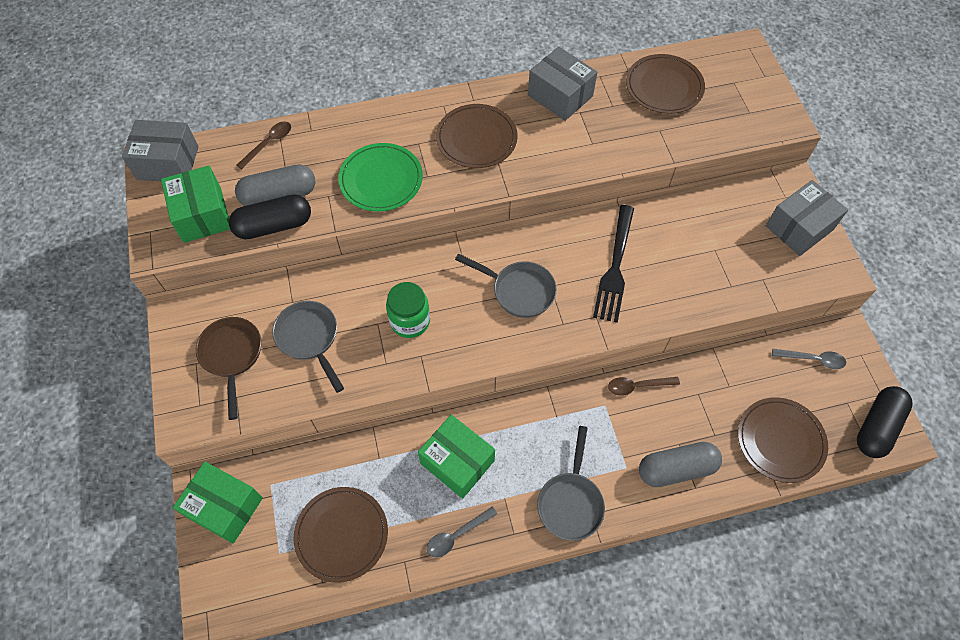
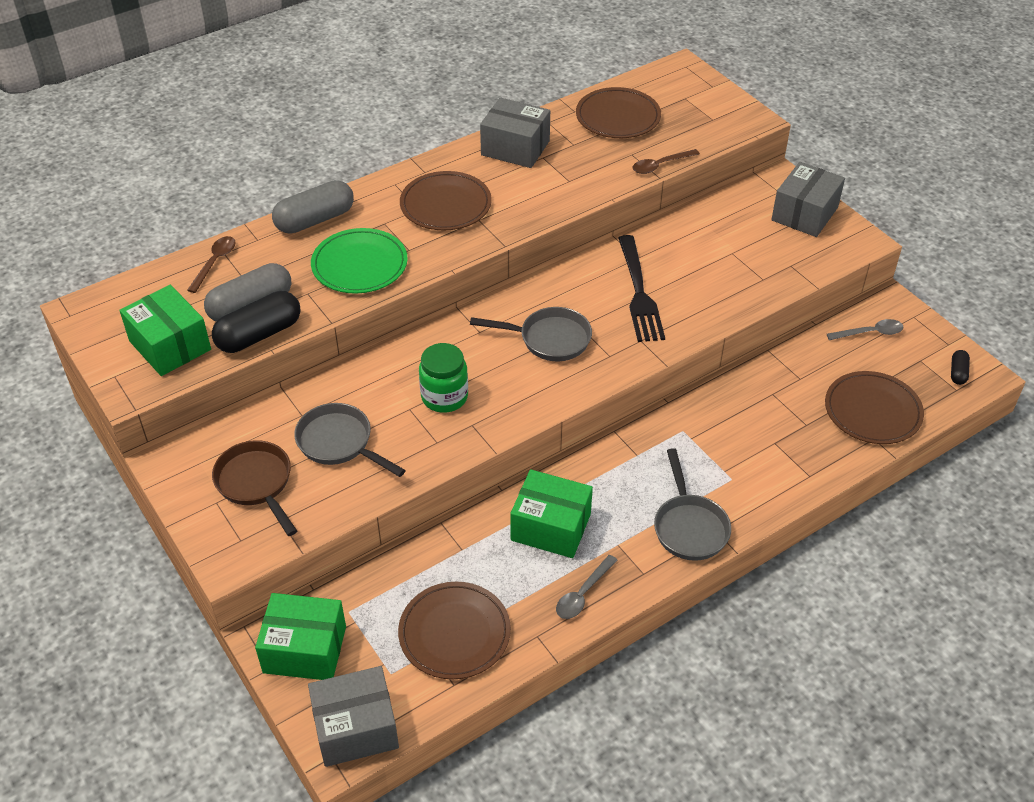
camera: 20 degrees left, 15 degrees down
(168, 163) = (103, 308): grey box -> grey box (356, 728)
(637, 386) = (708, 404): brown spoon -> brown spoon (660, 165)
(676, 469) = (782, 465): grey capsule -> grey capsule (315, 220)
(877, 427) = (958, 373): black capsule -> black capsule, size x0.49

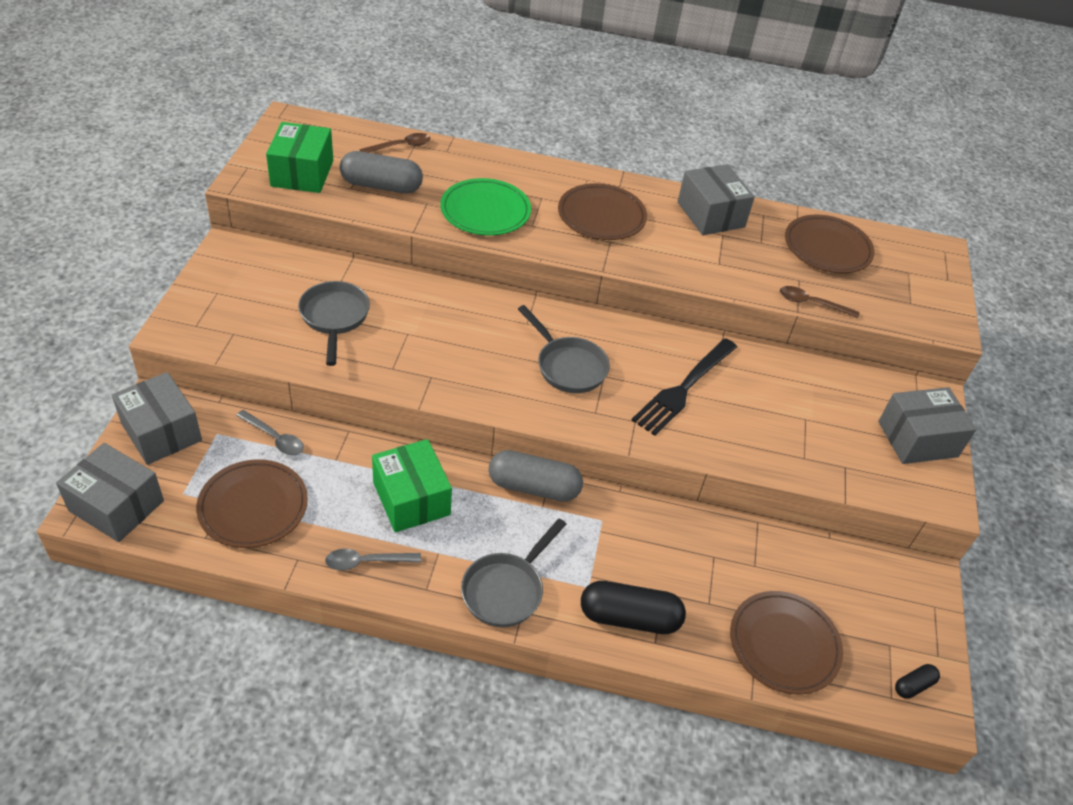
camera: 40 degrees right, 0 degrees up
(256, 484) = (253, 301): brown pan -> none
(259, 335) = (360, 206): black capsule -> black capsule (629, 618)
(305, 649) = (161, 432): green box -> grey box
(315, 220) = (500, 164): grey capsule -> grey capsule (534, 487)
(444, 397) = (440, 345): green jar -> none
(870, 333) = (871, 584): grey spoon -> grey spoon (275, 438)

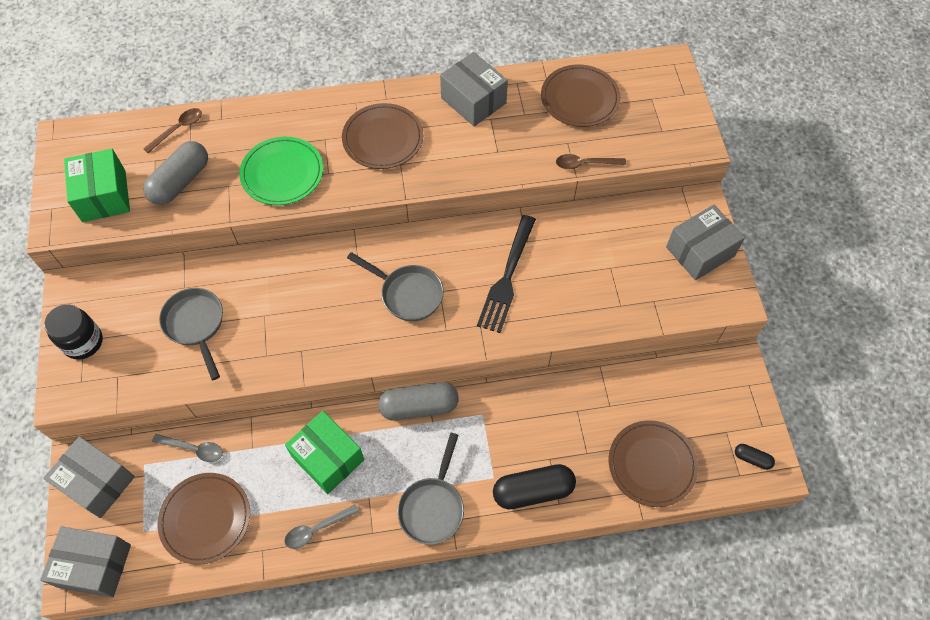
camera: 15 degrees left, 15 degrees up
(216, 294) = (83, 342): none -> black jar
(381, 186) = (180, 182): grey capsule -> grey capsule turned 45 degrees counterclockwise
(913, 685) = (752, 459): black capsule -> black capsule turned 75 degrees clockwise

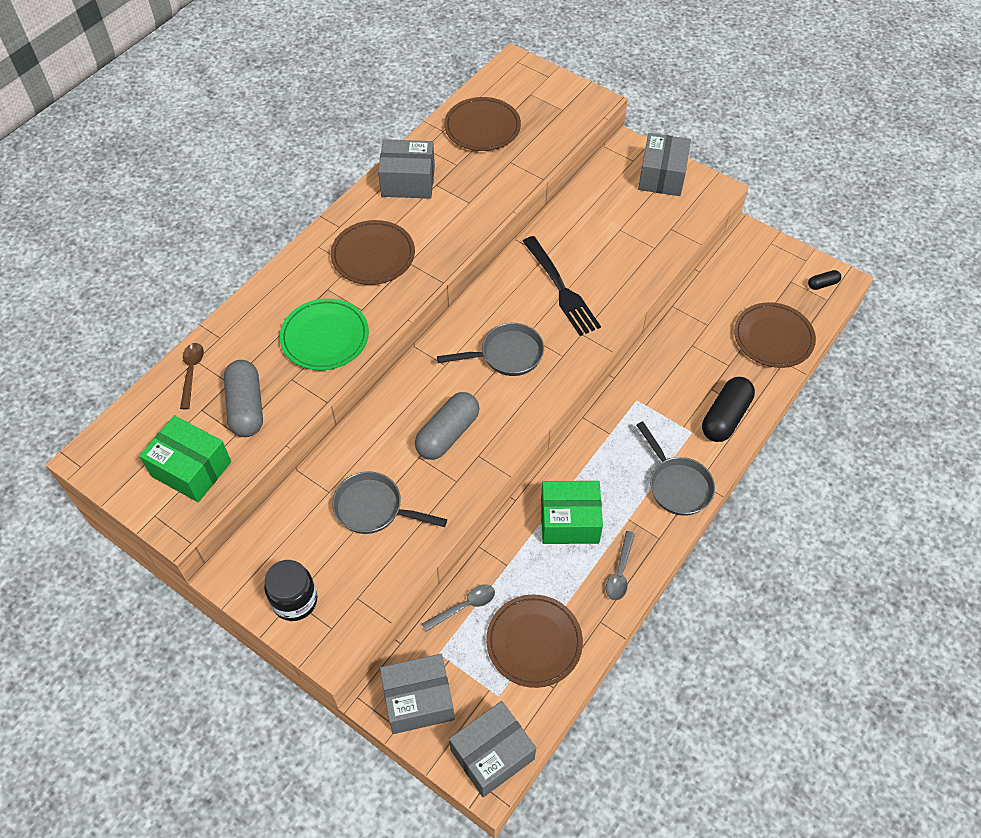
camera: 45 degrees left, 5 degrees down
(419, 406) = (589, 432): grey capsule -> grey capsule (448, 434)
(585, 164) = (539, 167): brown spoon -> none

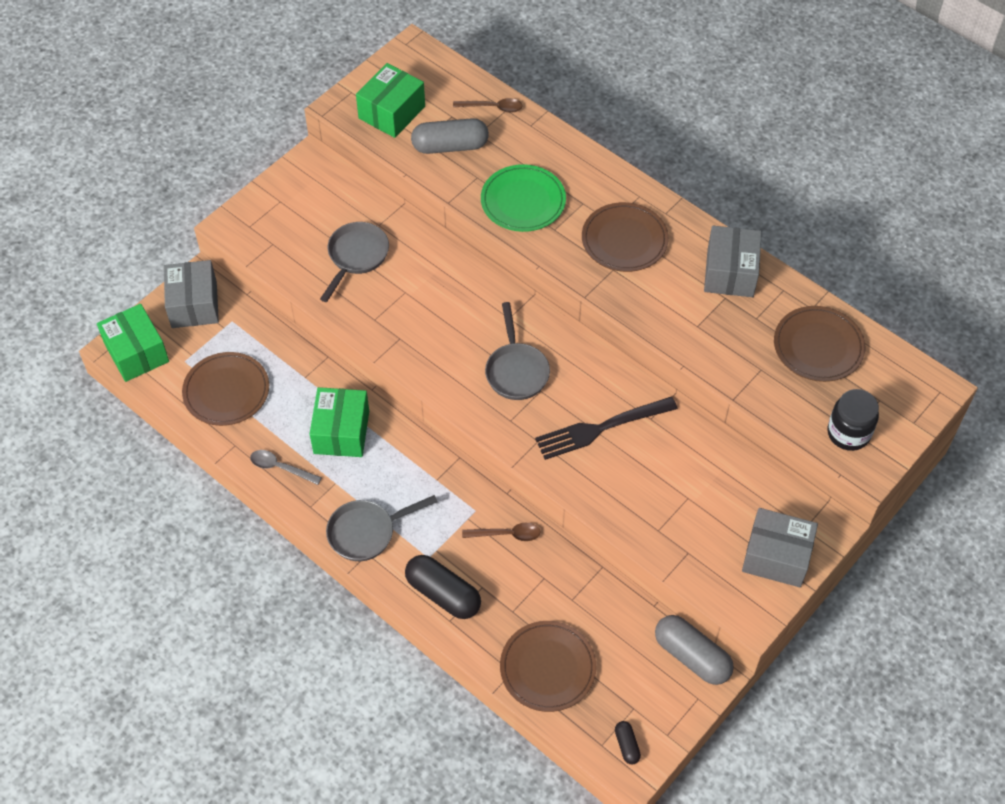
camera: 95 degrees right, 0 degrees up
(295, 600) = (279, 202): black jar -> black jar (848, 433)
(448, 434) = (427, 315): grey capsule -> grey capsule (692, 656)
(464, 606) = (270, 341): grey spoon -> none
(492, 754) = (136, 353): grey box -> green box
(656, 374) = (507, 534): none -> brown spoon

